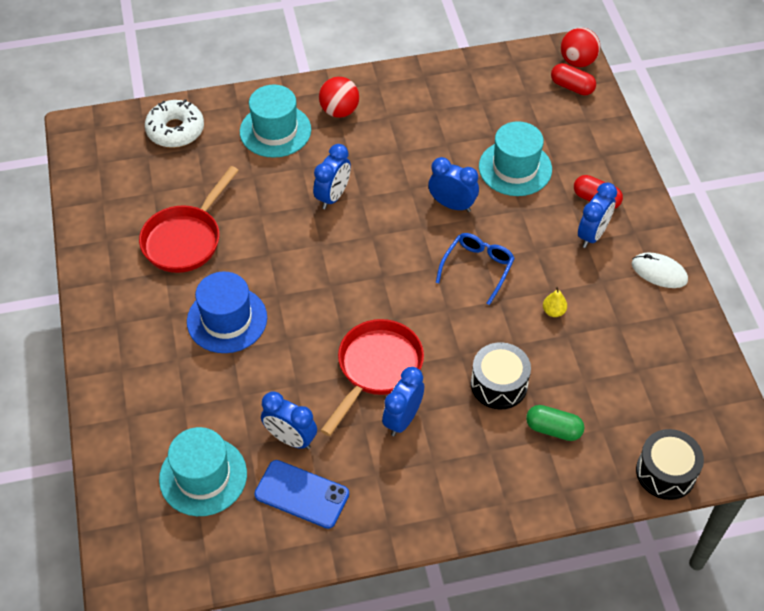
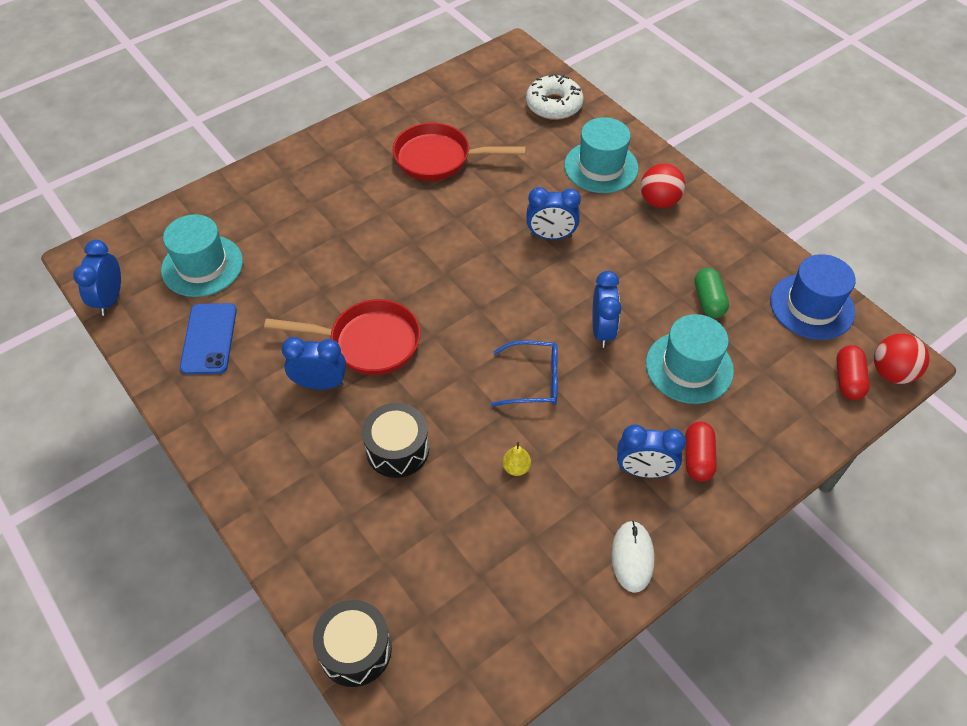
camera: 65 degrees right, 0 degrees up
(227, 319) = (368, 218): blue hat -> blue hat (812, 306)
(290, 439) = (263, 309): blue clock -> blue clock (110, 299)
(553, 429) = (364, 518): green capsule -> green capsule (708, 300)

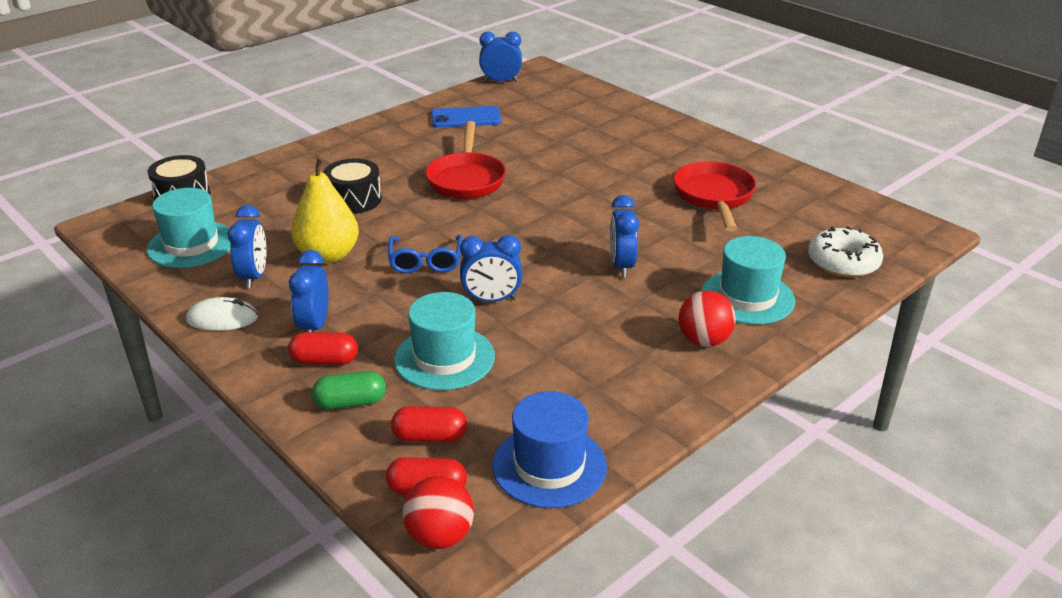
camera: 85 degrees right, 20 degrees down
(202, 266) = (541, 107): turquoise hat -> turquoise hat (191, 244)
(320, 384) = (422, 163): blue clock -> blue clock (254, 277)
(516, 468) = (328, 255): yellow pear -> yellow pear, size x2.47
(708, 300) = (545, 375): green capsule -> green capsule (350, 402)
(790, 378) = (430, 437): none -> red capsule

